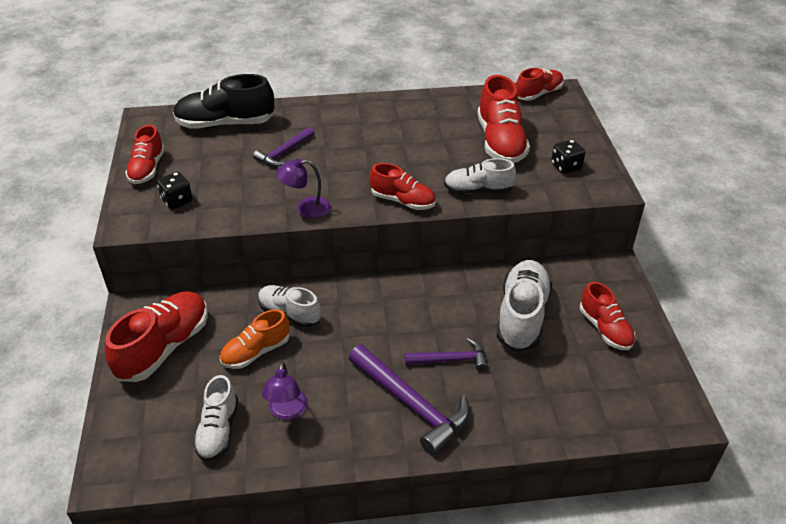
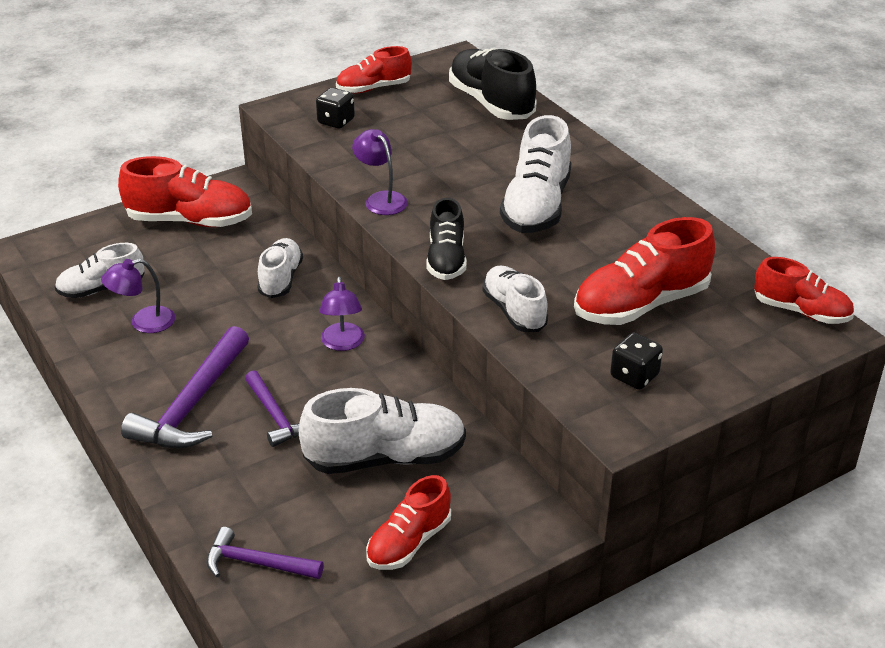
camera: 65 degrees right, 5 degrees down
(256, 352) = (213, 276): orange shoe -> none
(284, 152) = (471, 155): purple hammer -> purple hammer (257, 563)
(370, 146) = (536, 206): none -> white shoe
(390, 302) = (343, 343): none -> purple lamp
(403, 201) = (446, 259): red shoe -> black shoe

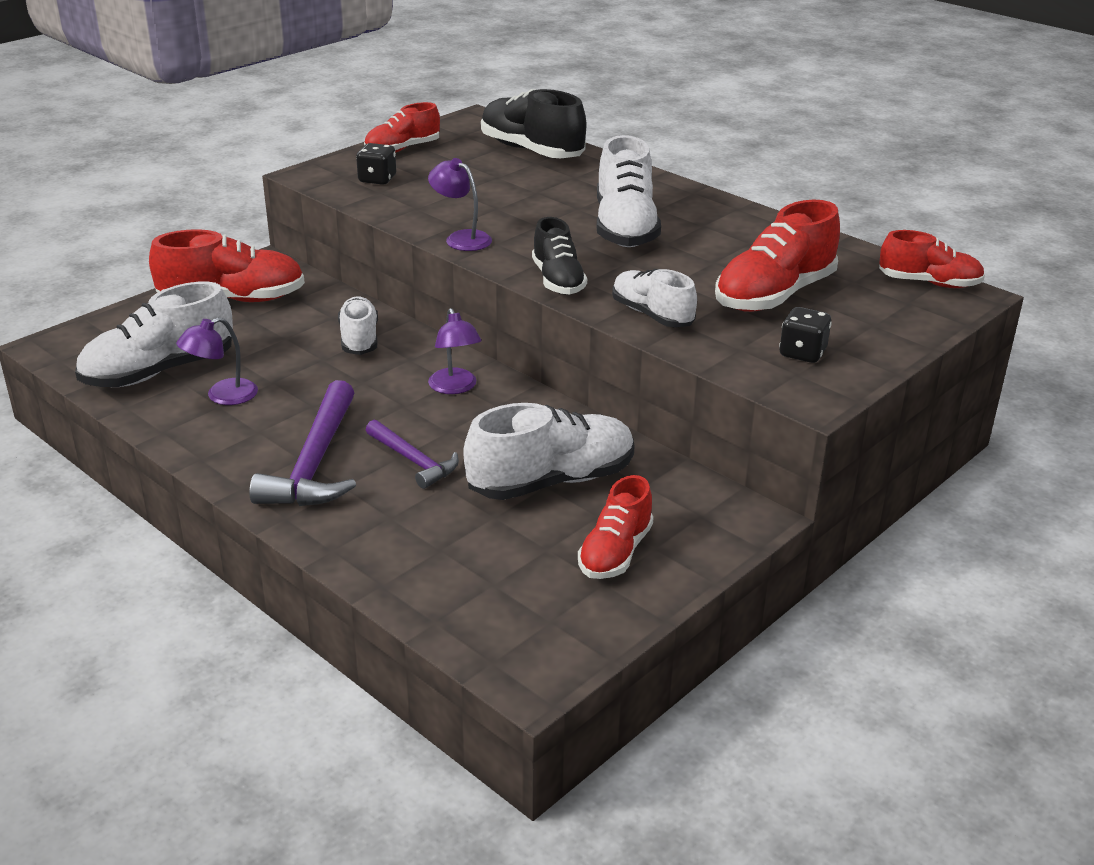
camera: 15 degrees left, 5 degrees down
(102, 289) = (159, 372): white shoe -> white shoe, size x1.58
(257, 563) = (459, 597): purple hammer -> none

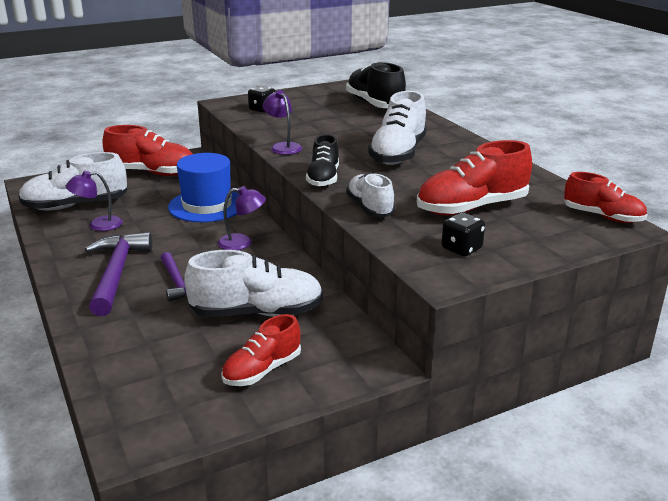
camera: 20 degrees right, 5 degrees down
(315, 463) = (116, 273): purple hammer -> purple hammer turned 150 degrees clockwise
(359, 339) = (207, 205): white shoe -> blue hat
(402, 149) = (293, 96): red shoe -> none
(455, 387) = (242, 243): purple lamp -> purple lamp turned 90 degrees counterclockwise

